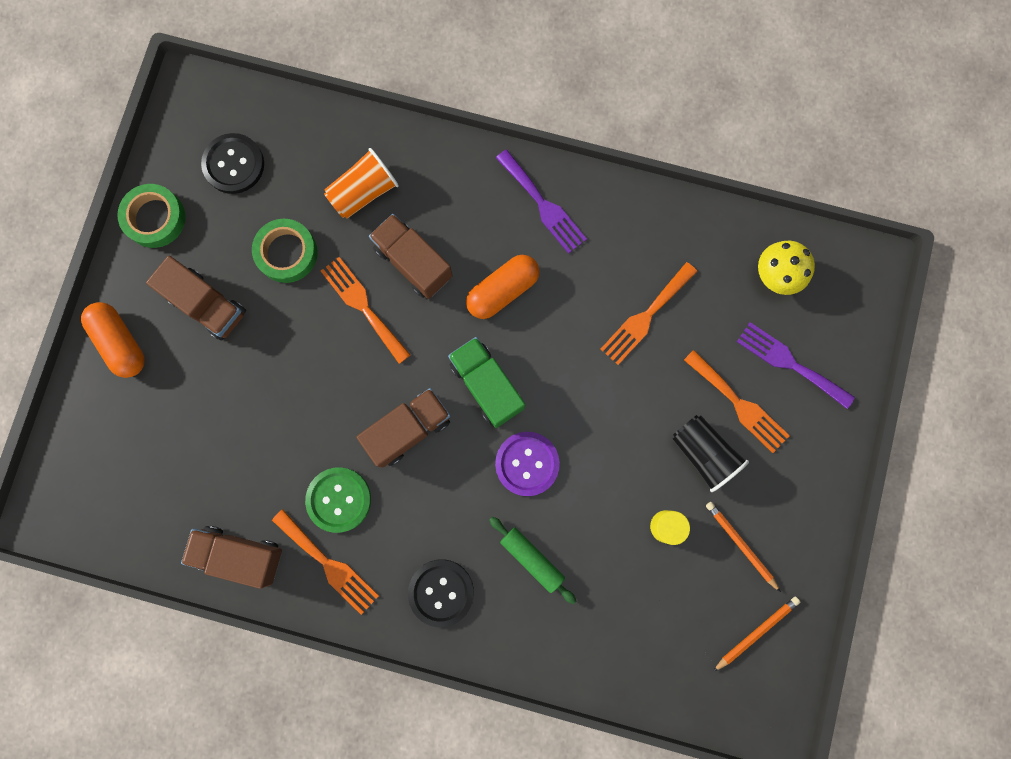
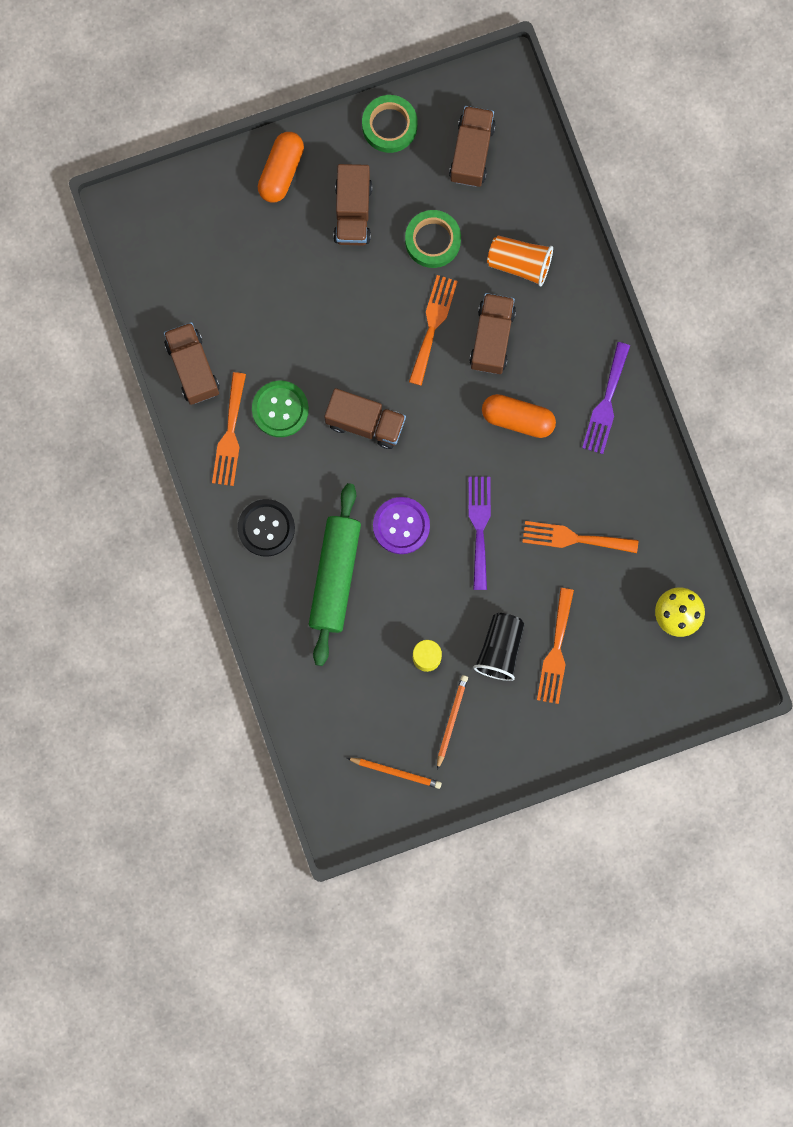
camera: 55 degrees right, 0 degrees up
(234, 164) = (471, 152): black button -> brown truck
(486, 385) = (438, 457): green truck -> none
(532, 559) = (335, 576): green rolling pin -> green rolling pin, size x1.80
(790, 363) = (615, 669): purple fork -> purple fork (479, 527)

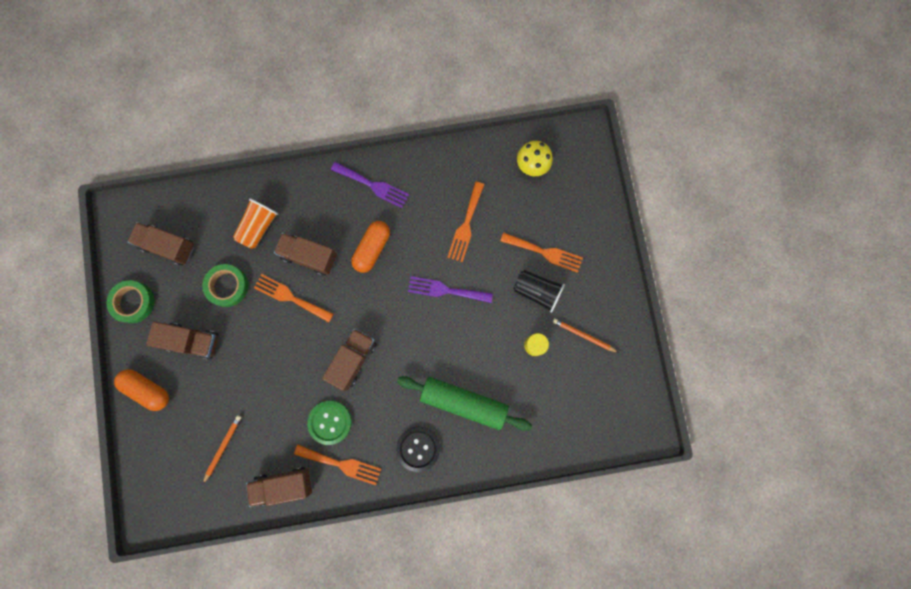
camera: 80 degrees left, 0 degrees up
(396, 772) = (615, 383): orange pencil -> orange pencil (223, 447)
(401, 526) = (434, 347): purple button -> none

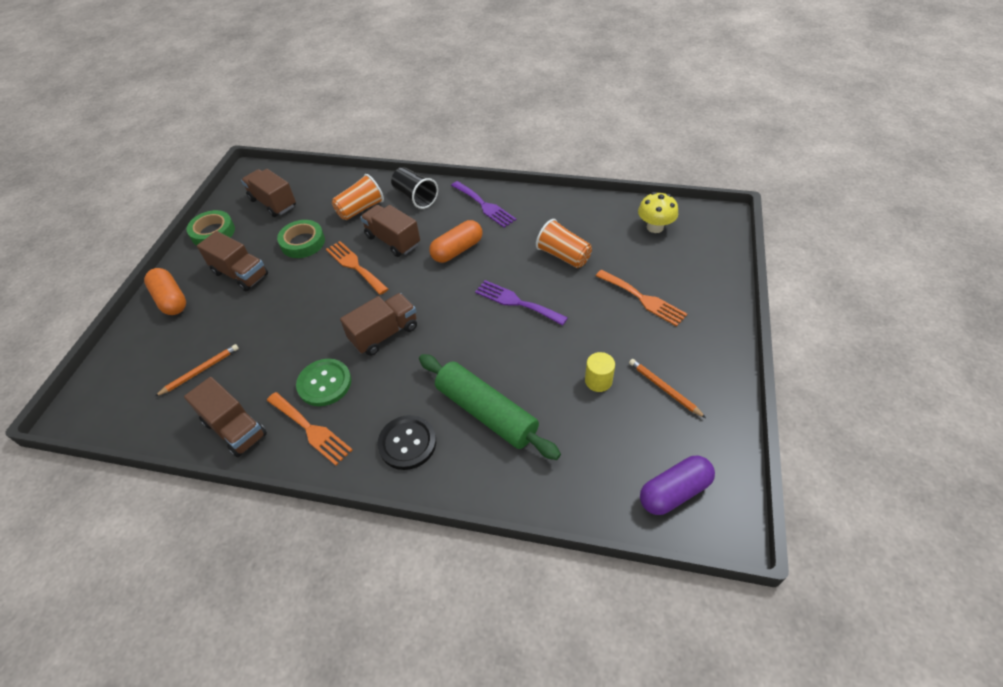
camera: 25 degrees right, 30 degrees down
(284, 484) = (235, 428): brown truck -> brown truck turned 150 degrees counterclockwise
(466, 225) = (563, 256): orange fork -> orange cup
(537, 291) = (621, 331): black cup -> black cup (415, 197)
(611, 417) = (674, 492): none -> purple capsule

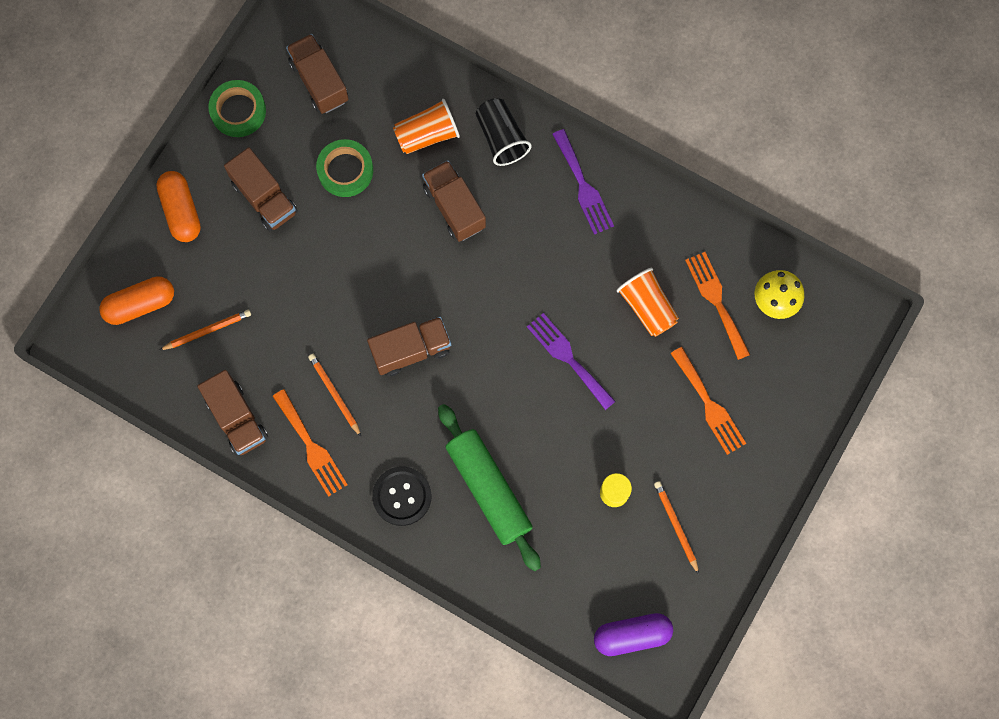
camera: 15 degrees right, 25 degrees up
(324, 383) = (334, 394): green button -> orange pencil
(355, 266) = (400, 233): orange fork -> orange fork (716, 301)
(457, 250) = (526, 252): orange capsule -> orange capsule (140, 304)

